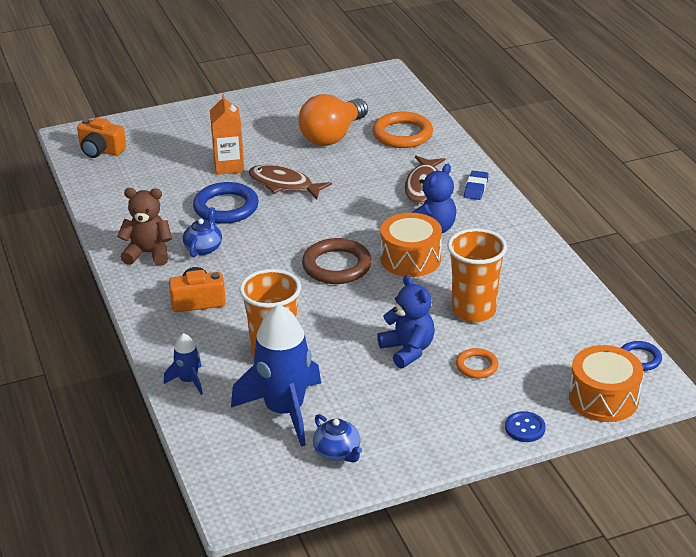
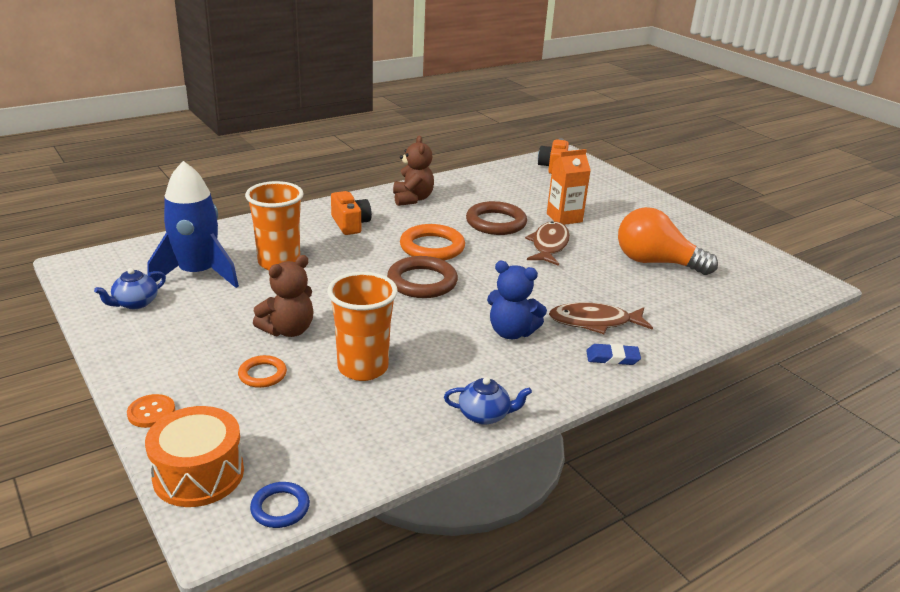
camera: 75 degrees right, 5 degrees down
(188, 381) = (241, 231): blue rocket -> none
(203, 248) = (429, 219): blue teapot -> blue teapot (485, 415)
(226, 207) = (496, 223): blue ring -> brown ring
(402, 134) = (693, 302): orange ring -> orange ring (432, 247)
(408, 350) = (288, 330): blue teddy bear -> brown teddy bear
(410, 259) = (448, 322): orange drum -> none
(525, 428) = (151, 412): blue button -> orange button

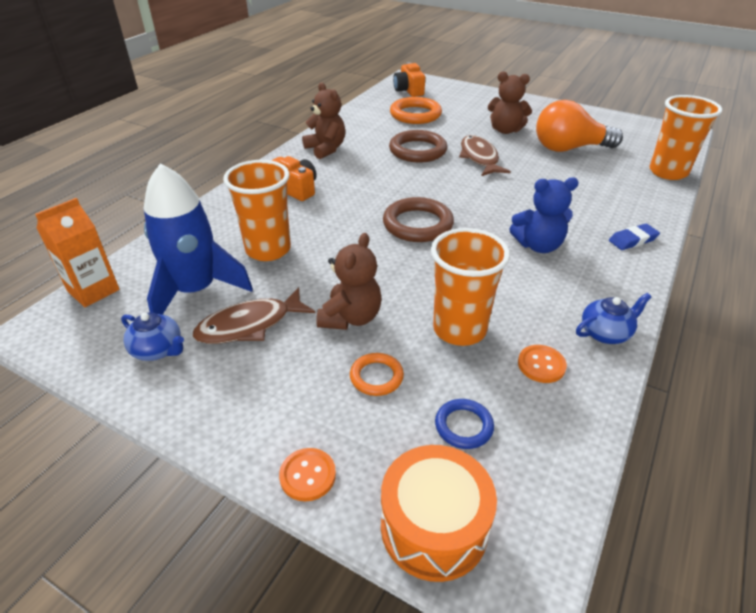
camera: 25 degrees left, 10 degrees up
(135, 303) = (158, 350): blue teapot -> blue teapot turned 75 degrees counterclockwise
(280, 508) = (551, 522): blue ring -> blue ring (463, 426)
(399, 415) = (541, 365): none -> orange button
(432, 247) = (390, 189): orange ring -> orange ring (415, 114)
(564, 218) = (464, 131): orange carton -> orange carton (93, 290)
(594, 322) = (586, 213): brown fish -> brown fish (250, 325)
(608, 228) = (505, 130): none -> brown teddy bear
(739, 314) = (668, 172): none -> orange cup

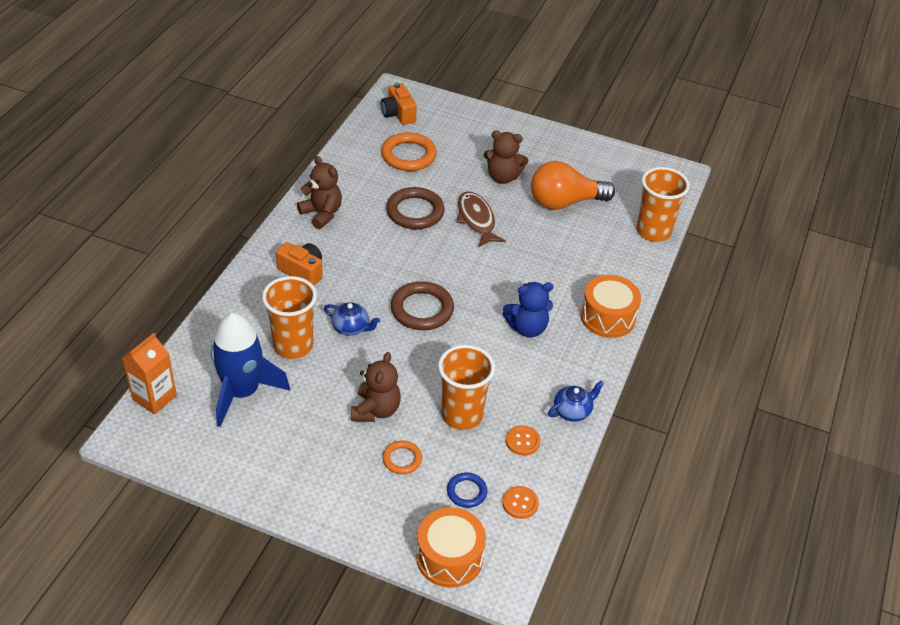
camera: 10 degrees left, 5 degrees up
(158, 350) = (230, 448): blue teapot -> blue teapot (351, 327)
(250, 325) = (296, 422): brown fish -> none
(307, 475) = (364, 533): orange button -> orange button (520, 503)
(633, 240) = (608, 317): blue eraser -> orange drum

